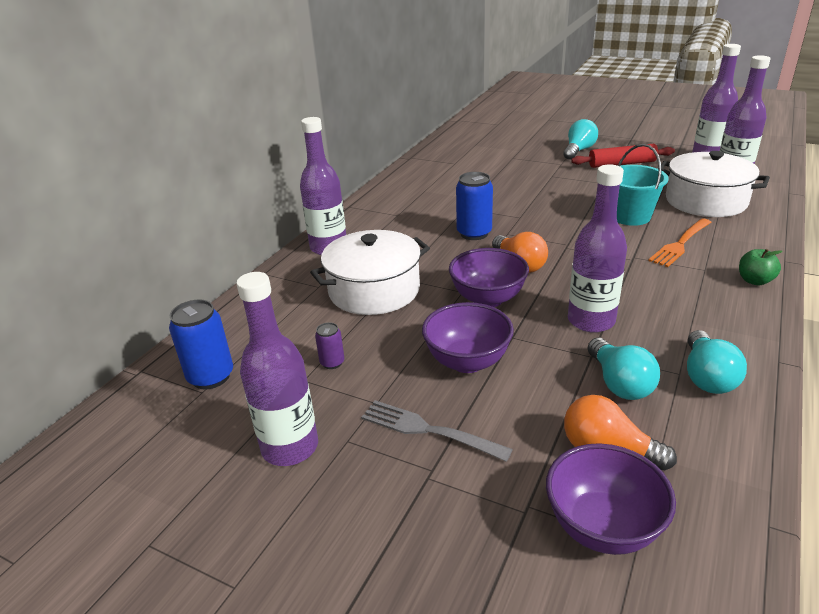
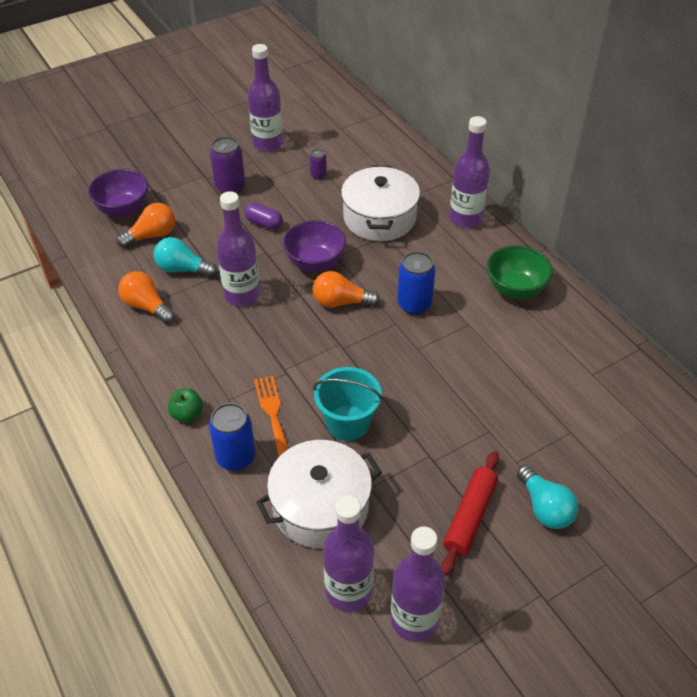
camera: 120 degrees right, 15 degrees up
(211, 377) = (351, 133): blue can -> blue can (236, 457)
(402, 203) = (515, 289): none -> green bowl
(428, 430) = (230, 187): grey fork -> purple can
(467, 361) = (264, 223): purple bowl -> purple capsule
(707, 377) = (147, 306): turquoise light bulb -> orange light bulb

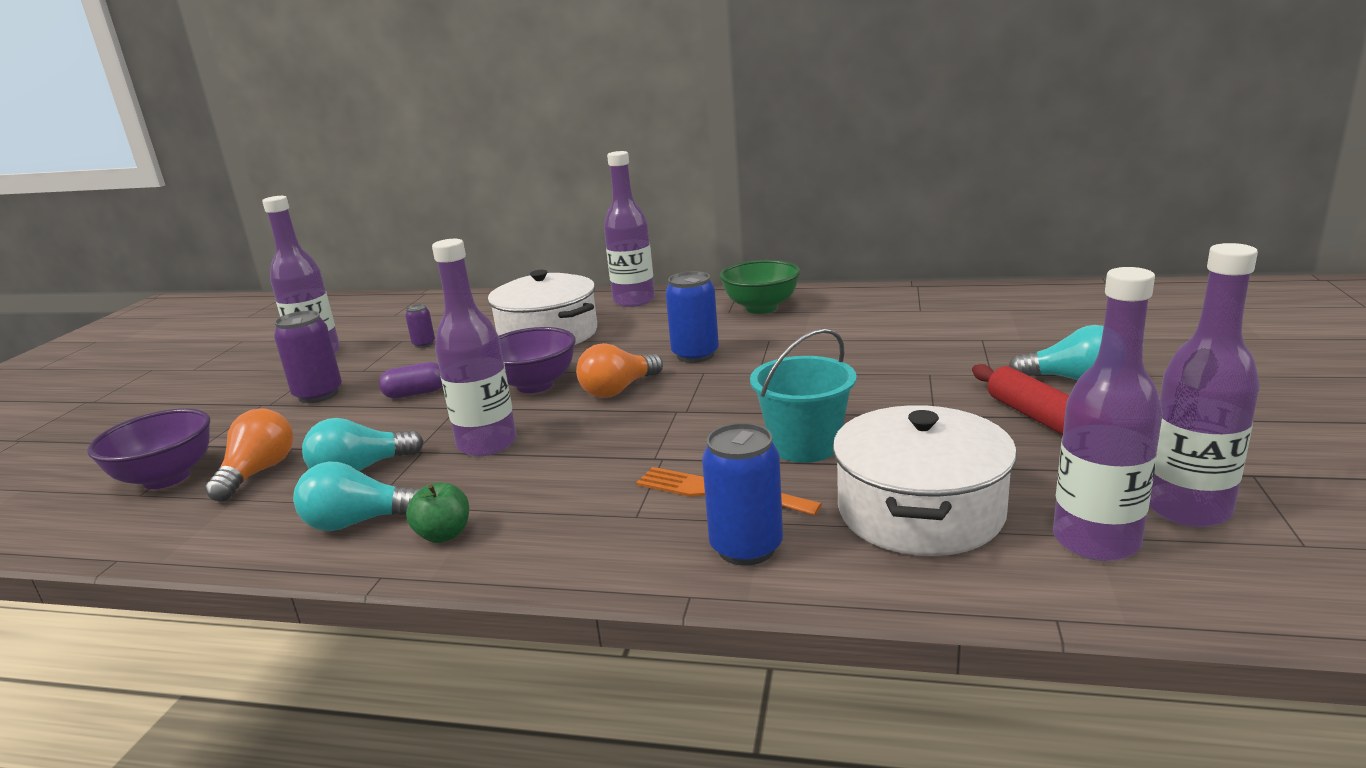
camera: 45 degrees left, 25 degrees down
(147, 306) = (358, 522): orange light bulb -> turquoise light bulb
(187, 414) = (606, 561): green apple -> green apple (444, 535)

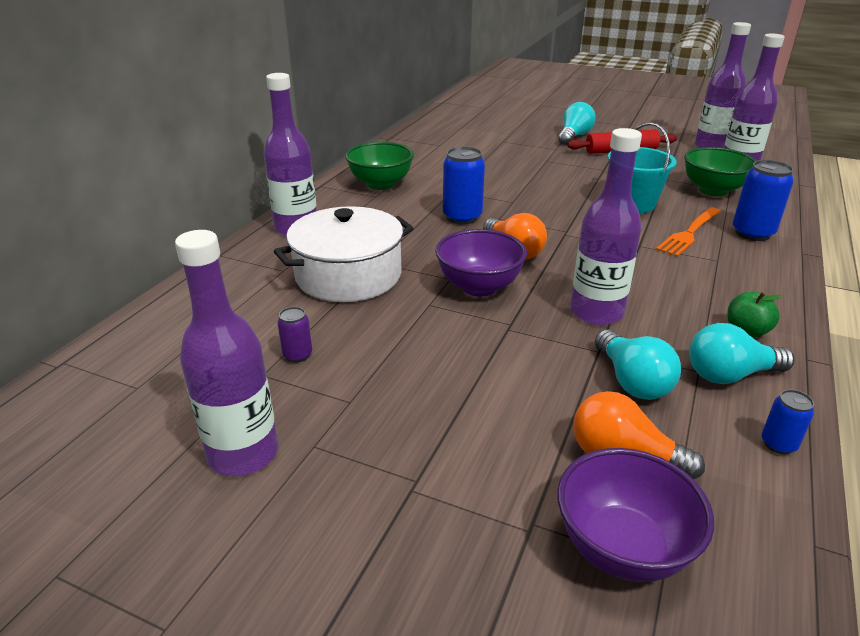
camera: 80 degrees left, 10 degrees up
(241, 547) = (778, 444): none -> blue can
(318, 395) = (412, 434): purple can -> none
(358, 522) = (729, 375): turquoise light bulb -> turquoise light bulb turned 75 degrees clockwise
(415, 393) = (457, 355): purple capsule -> none
(920, 511) = (713, 190): white pot -> green bowl

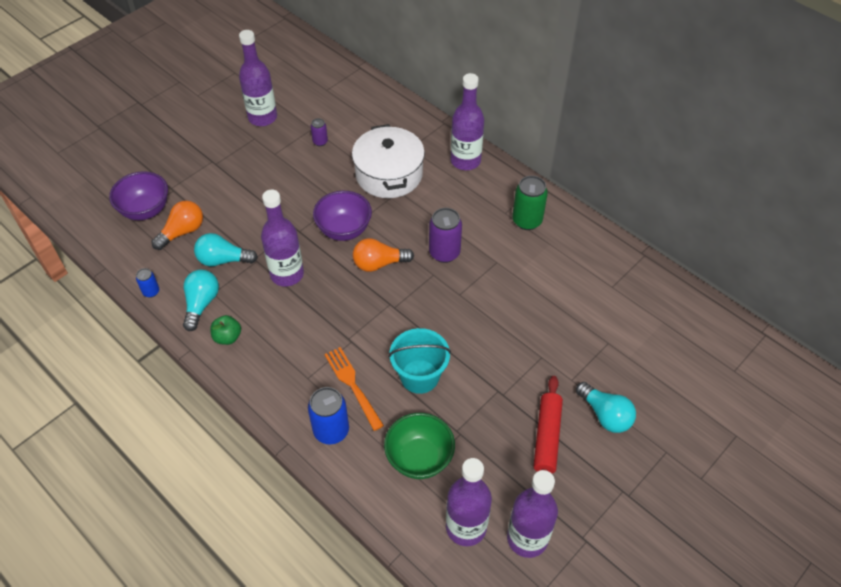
camera: 110 degrees right, 20 degrees up
(381, 184) = (527, 221): green bowl -> green can
(462, 217) = (444, 253): blue can -> purple can

